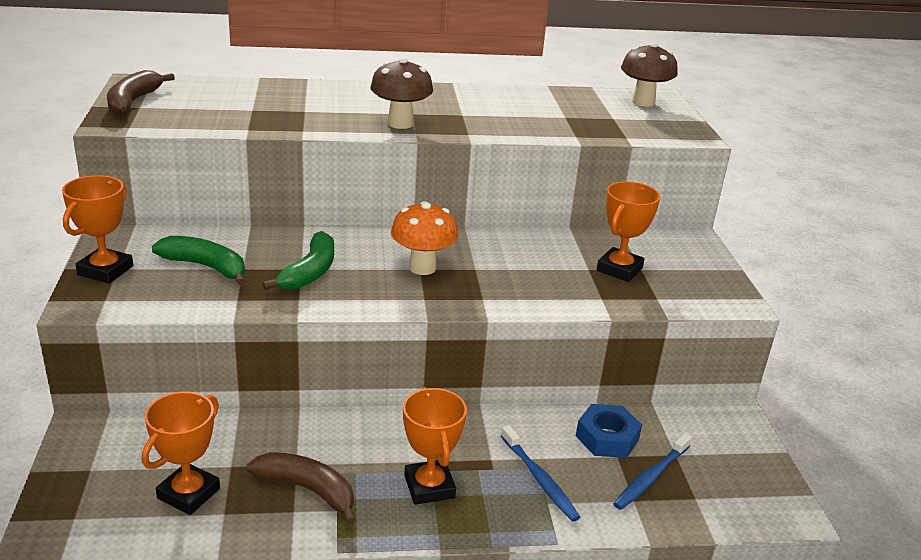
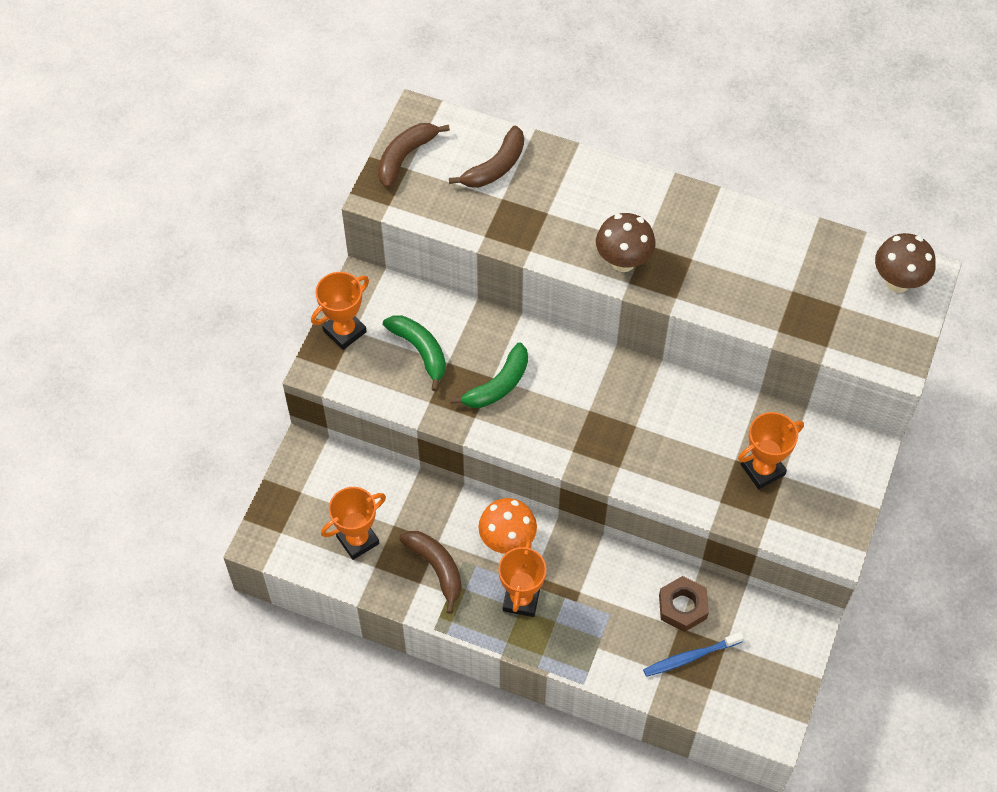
camera: 30 degrees right, 30 degrees up
(233, 96) = (495, 167): none -> brown banana
(422, 268) = (592, 409): orange mushroom -> orange mushroom (507, 541)
(539, 479) = (604, 625): blue toothbrush -> none
(607, 438) = (682, 606): blue nut -> brown nut

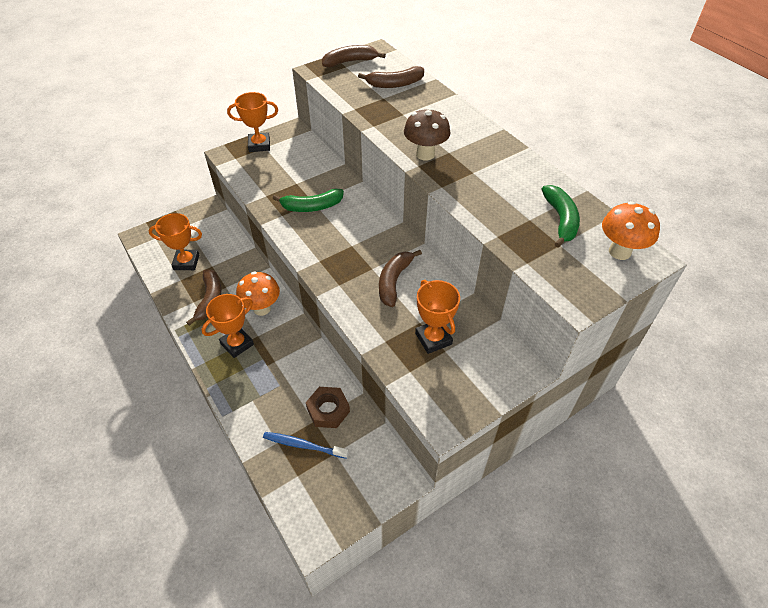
camera: 35 degrees right, 10 degrees down
(420, 351) = (287, 171): green banana -> green banana (560, 220)
(671, 427) = (394, 281): none -> brown banana
(762, 469) = (433, 339): orange trophy -> orange trophy turned 60 degrees clockwise
(898, 282) = (619, 252): brown mushroom -> orange mushroom

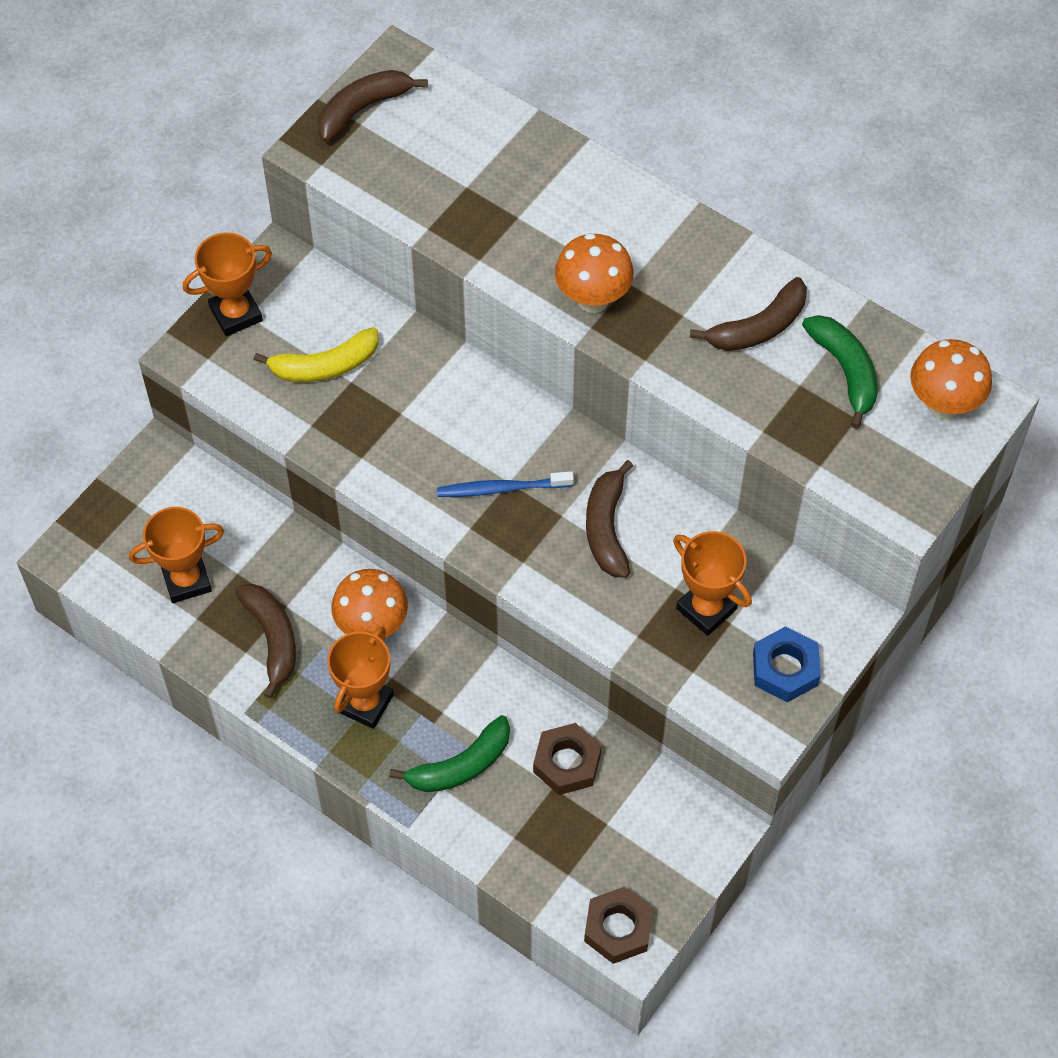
camera: 20 degrees left, 10 degrees up
(287, 174) = (325, 366): none -> yellow banana
(303, 445) = (555, 828): blue toothbrush -> blue toothbrush (501, 489)
(311, 521) = (618, 929): none -> brown nut
(312, 206) = (404, 424): green banana -> green banana (461, 765)
(395, 84) = (471, 145): brown banana -> brown banana (758, 327)
(425, 154) = (593, 299): brown mushroom -> orange mushroom
(469, 387) = (785, 669): none -> blue nut

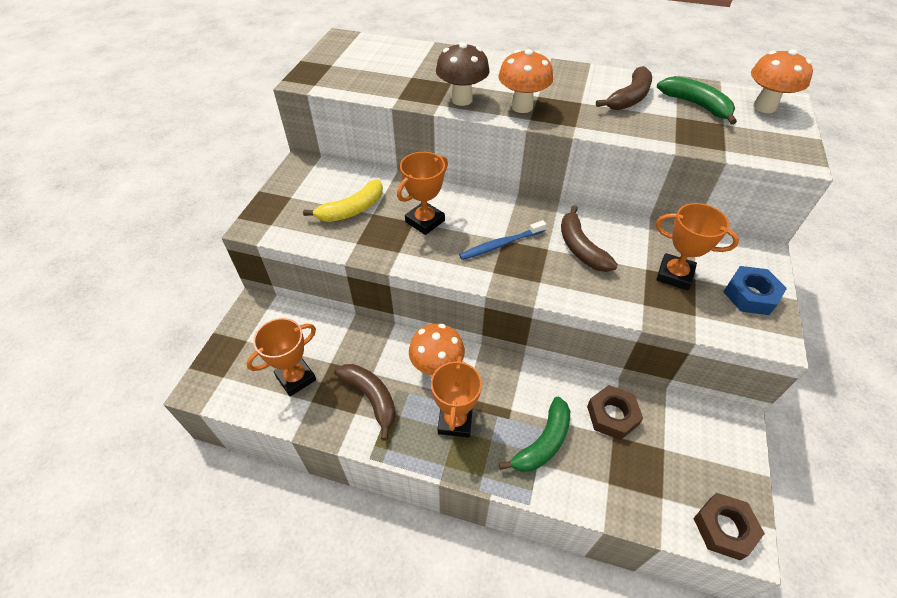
camera: 20 degrees left, 10 degrees down
(236, 314) = (282, 198): orange trophy -> orange trophy (425, 221)
(363, 109) = (330, 59): brown banana -> none
(515, 259) = (461, 99): none -> brown mushroom

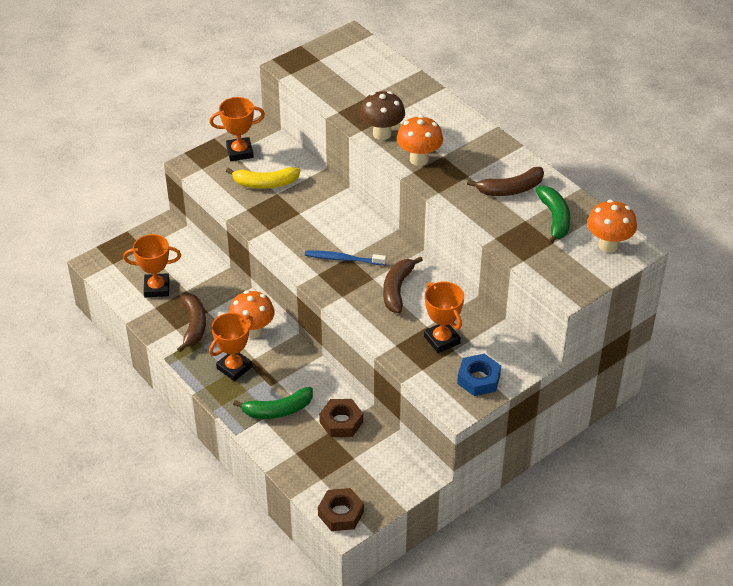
camera: 35 degrees right, 5 degrees down
(425, 221) = (307, 217): orange trophy -> orange trophy (240, 152)

